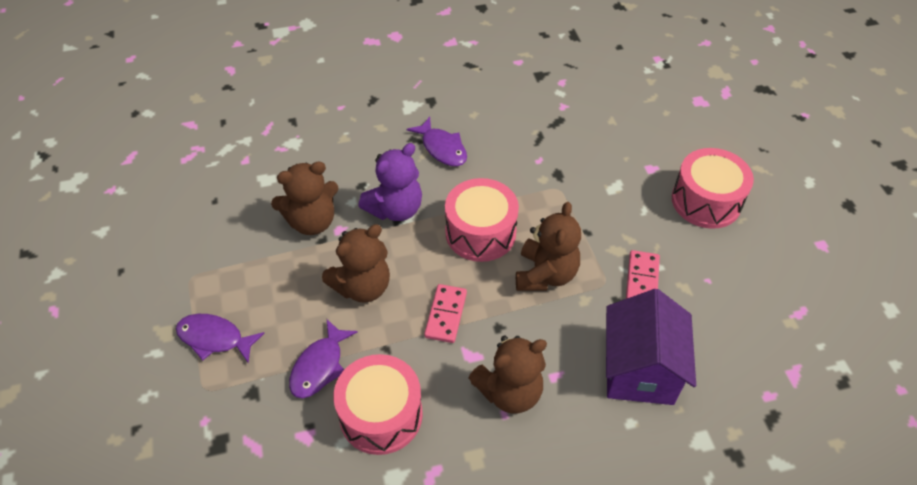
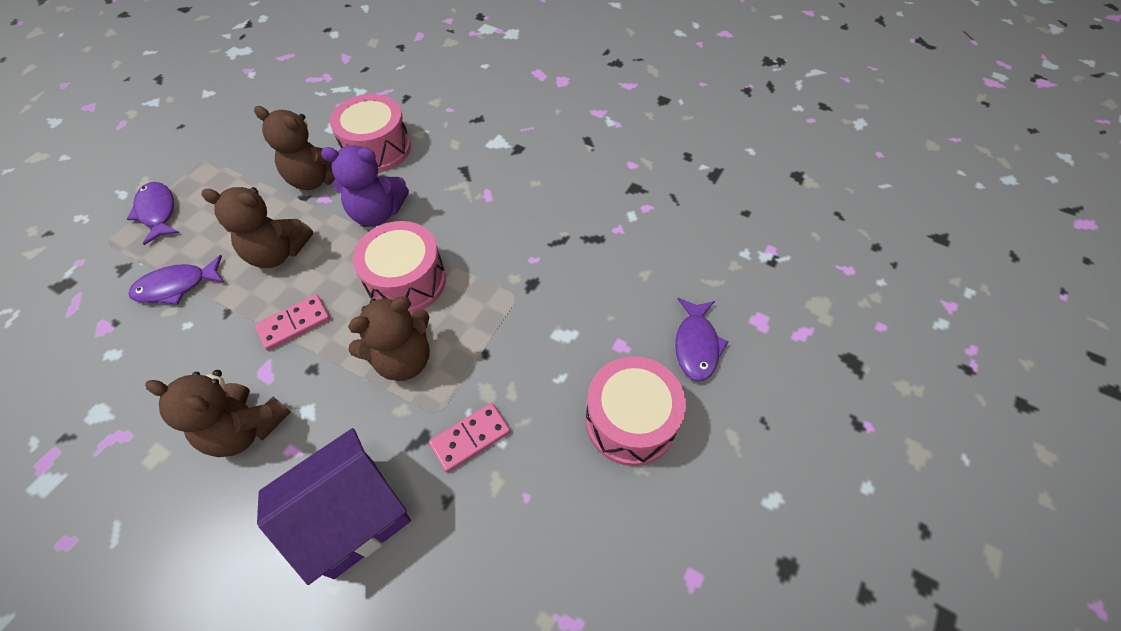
camera: 45 degrees right, 5 degrees up
(381, 415) = (156, 358): pink drum -> pink drum (377, 149)
(442, 148) = (474, 192): purple fish -> purple fish (696, 345)

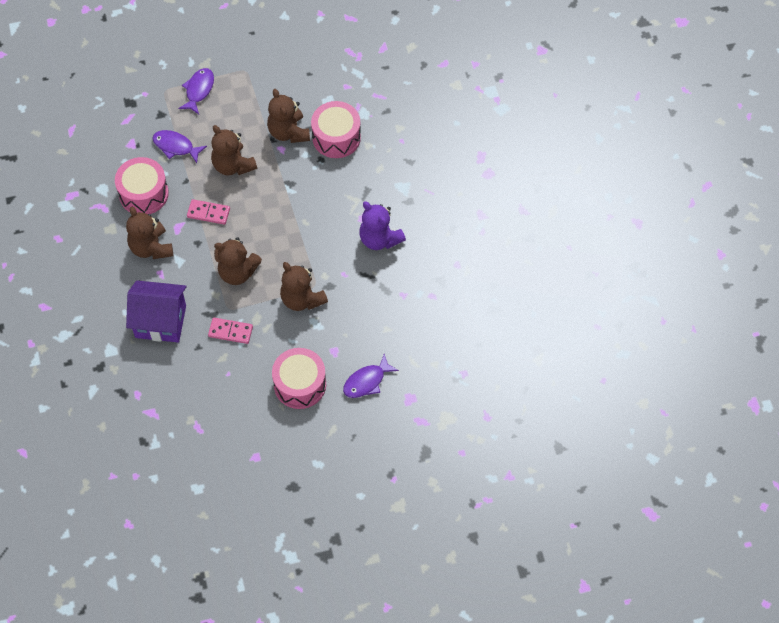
camera: 45 degrees right, 5 degrees up
(377, 213) = (298, 181): purple teddy bear -> purple teddy bear (379, 239)
(406, 281) = (275, 234): pink drum -> pink drum (143, 193)
(517, 322) = (302, 299): none -> brown teddy bear

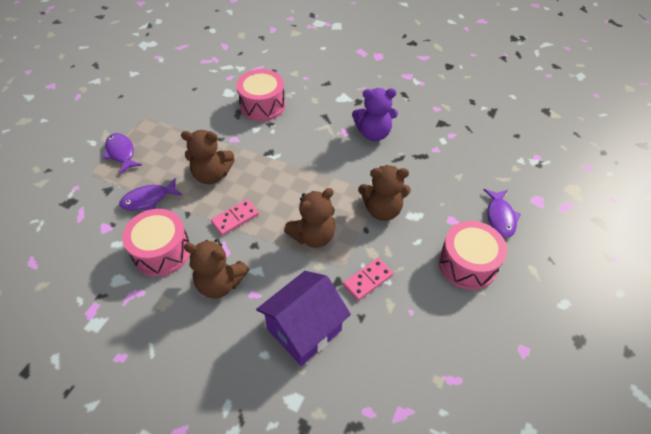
camera: 50 degrees left, 10 degrees down
(288, 132) = (225, 126): brown teddy bear -> none

